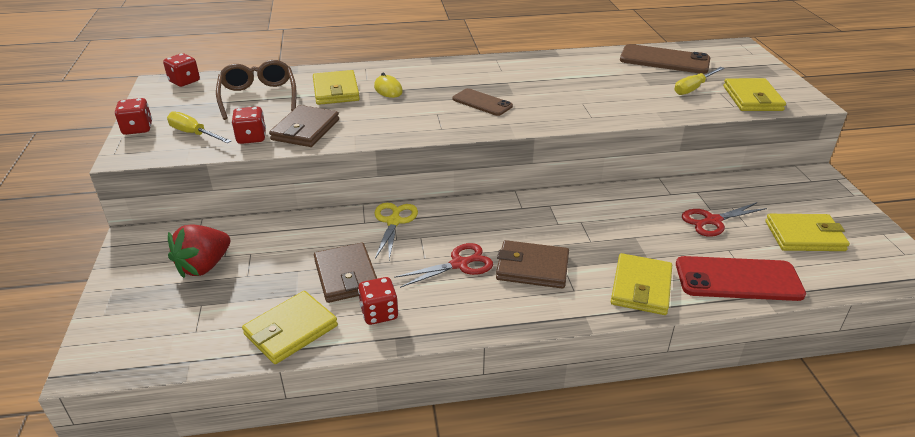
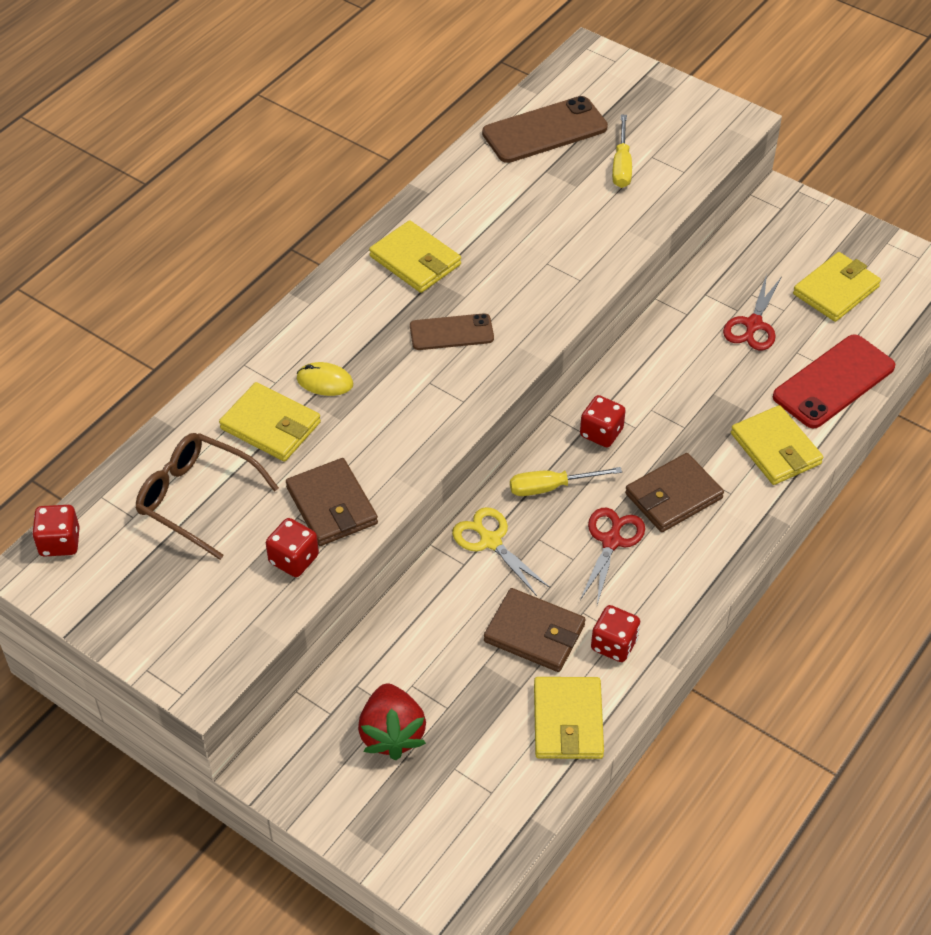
camera: 45 degrees left, 15 degrees up
(137, 129) = (143, 646): red dice -> red dice (601, 433)
(193, 134) = (221, 602): yellow screwdriver -> yellow screwdriver (551, 487)
(752, 98) = (688, 147): yellow wallet -> yellow wallet (415, 260)

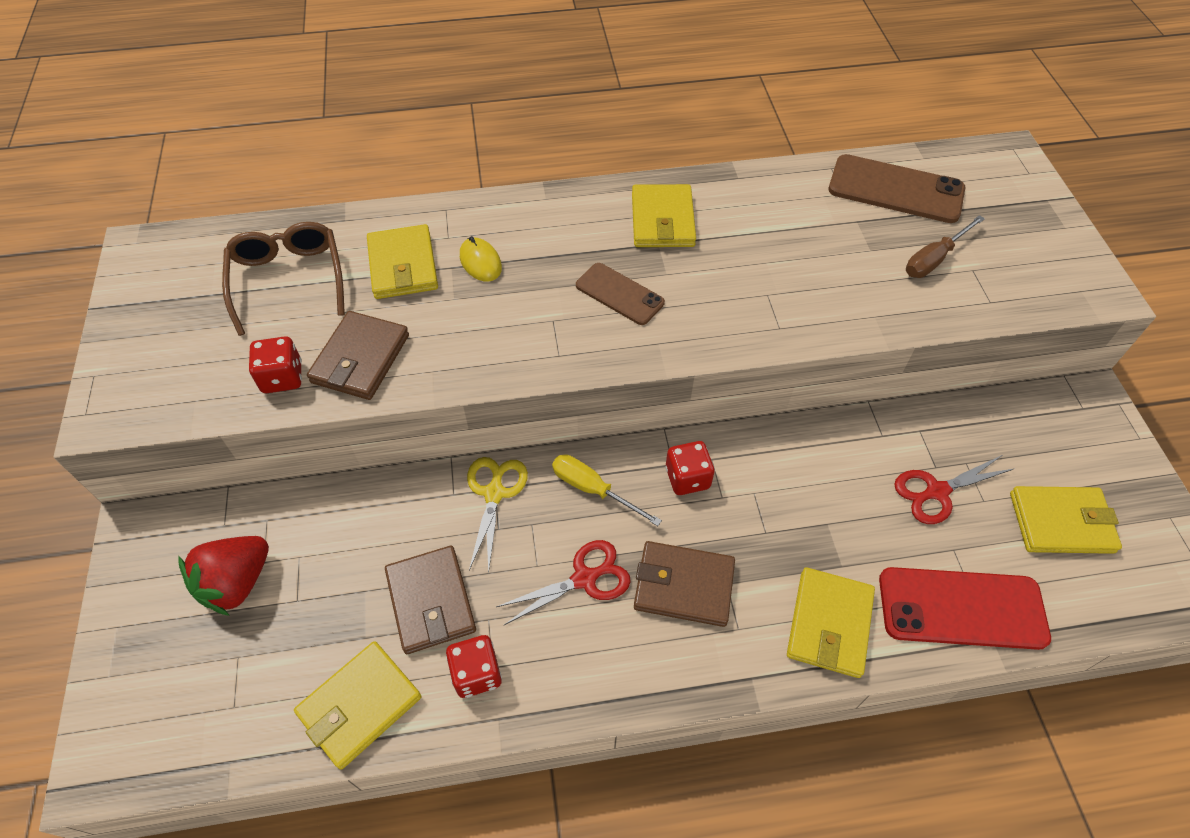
camera: 45 degrees right, 5 degrees up
(60, 542) = (177, 242): red dice -> none
(621, 165) = (934, 259): yellow screwdriver -> brown screwdriver

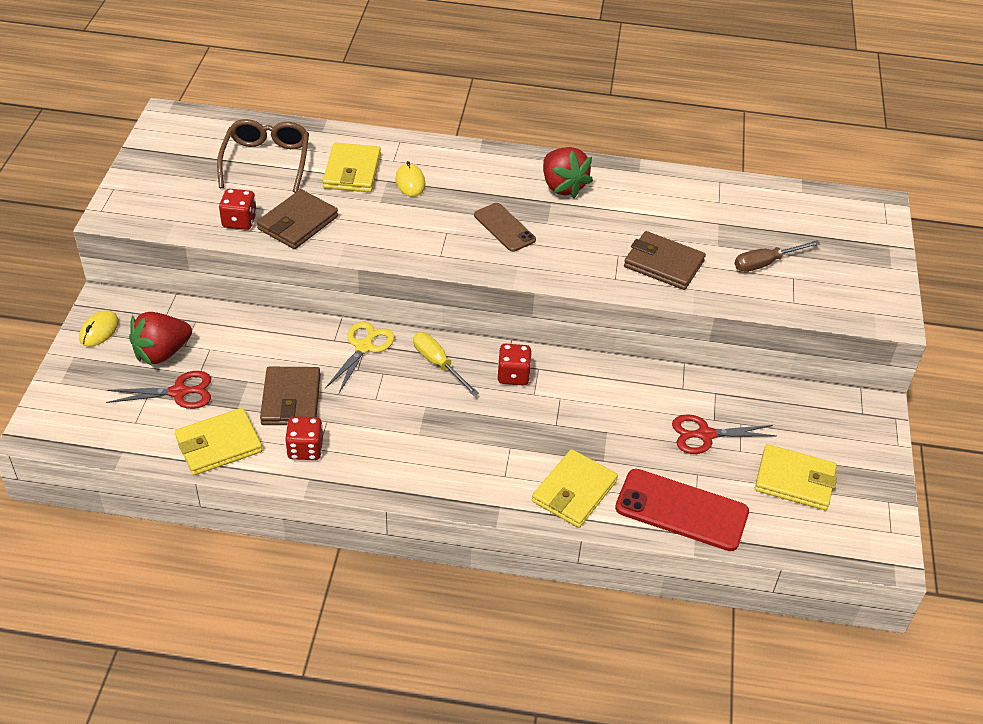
camera: 15 degrees right, 10 degrees down
(140, 574) = (99, 330): none -> yellow mouse
(585, 578) = (407, 416): red scissors -> red scissors (179, 392)
(662, 220) = (562, 186): yellow wallet -> red strawberry
(684, 586) = (477, 440): brown wallet -> brown wallet (663, 264)
(895, 189) = (764, 209): brown phone -> none

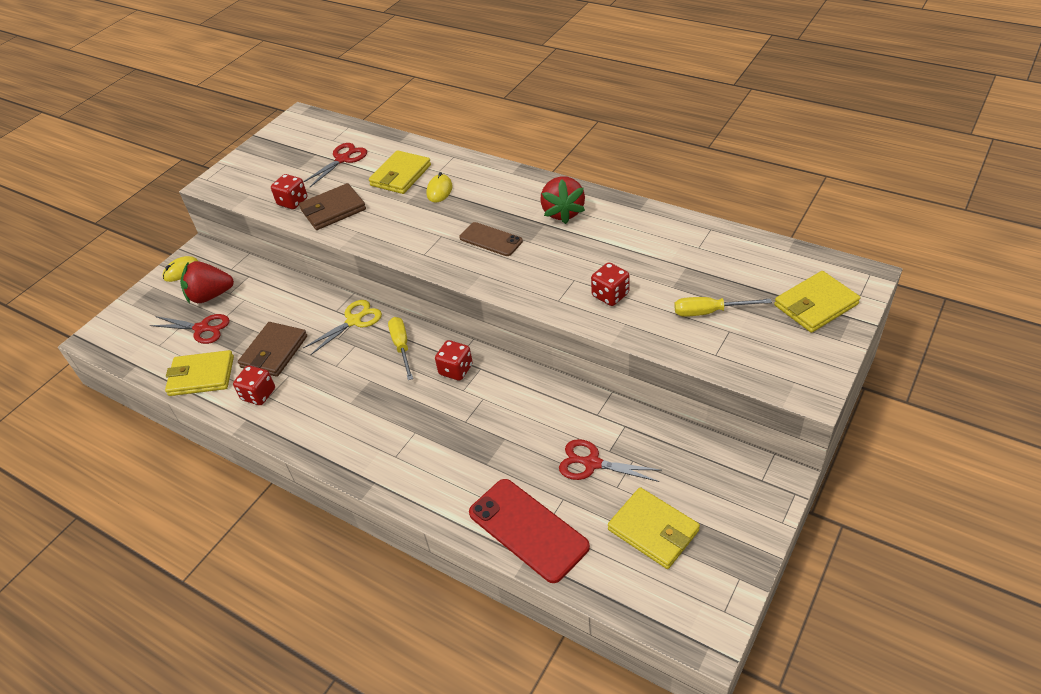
camera: 30 degrees right, 0 degrees up
(266, 162) = (343, 159): brown glasses -> red scissors
(504, 227) = (491, 239): brown phone -> brown phone turned 45 degrees counterclockwise
(574, 491) = (444, 486): yellow wallet -> yellow wallet (815, 305)
(663, 264) = (610, 295): brown wallet -> red dice
(765, 263) = (709, 312): brown screwdriver -> yellow screwdriver

